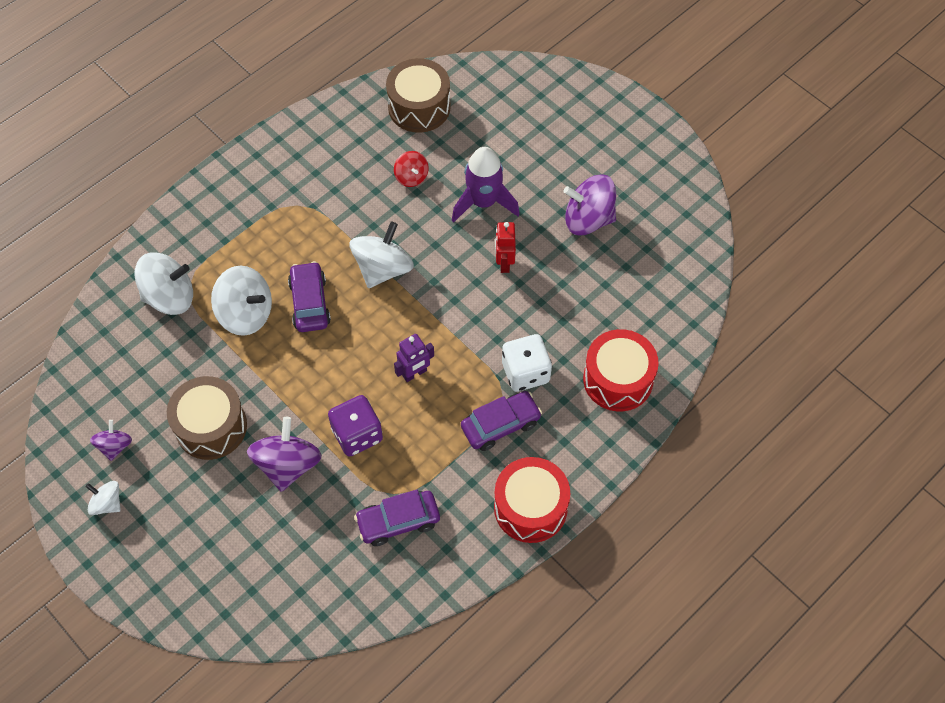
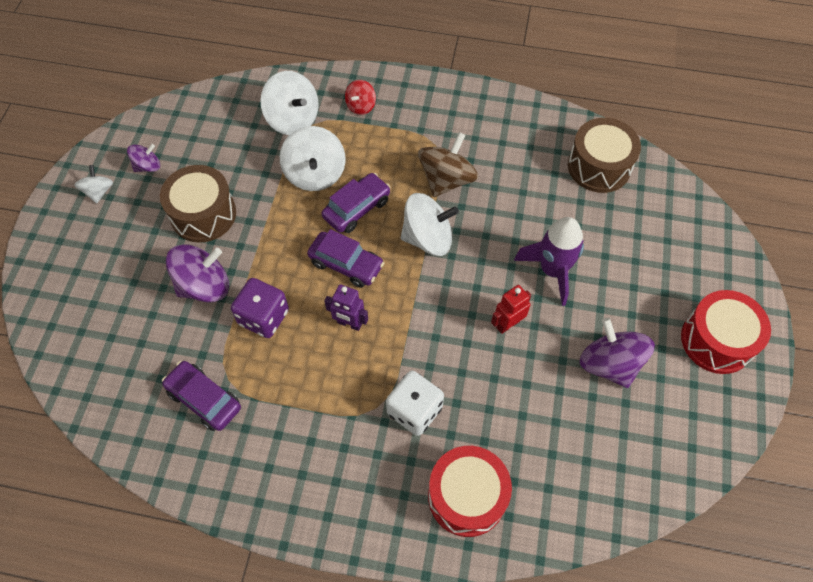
camera: 55 degrees right, 0 degrees up
(339, 219) = (446, 180): none -> brown spinning top
(411, 177) = (529, 203): red spinning top -> red spinning top (361, 106)
(500, 425) = (348, 423): purple car -> purple car (346, 264)
(530, 507) = (285, 500): red drum -> red drum (716, 340)

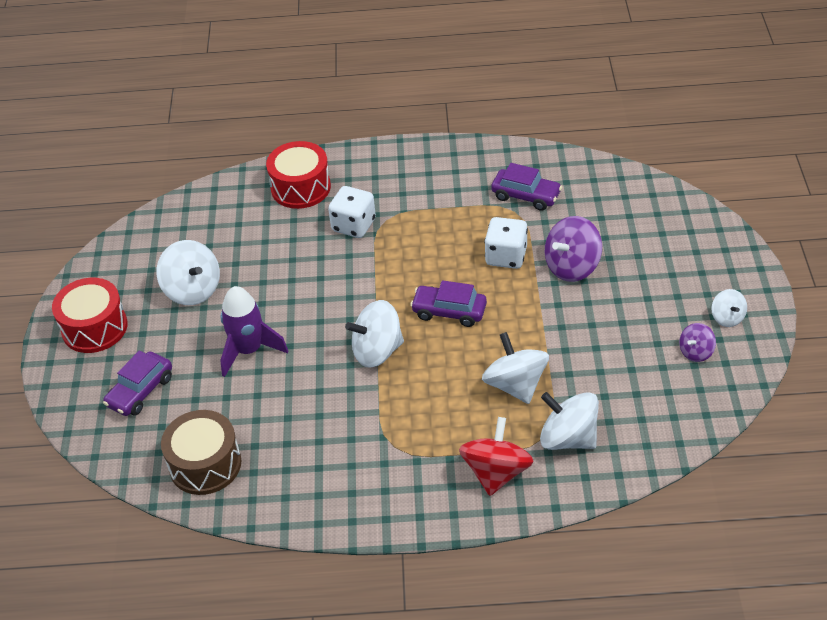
camera: 170 degrees right, 15 degrees down
(203, 214) = (609, 322): brown drum -> none
(263, 317) = (506, 256): purple dice -> white dice
(349, 323) = (428, 268): purple robot -> none
(357, 209) = (458, 361): purple car -> purple car (140, 391)
(361, 106) = (496, 472): red spinning top -> red spinning top, size x1.80
(446, 180) = (372, 411): brown spinning top -> none
(507, 324) = (286, 299): red robot -> none
(609, 364) = (193, 290): purple spinning top -> white spinning top

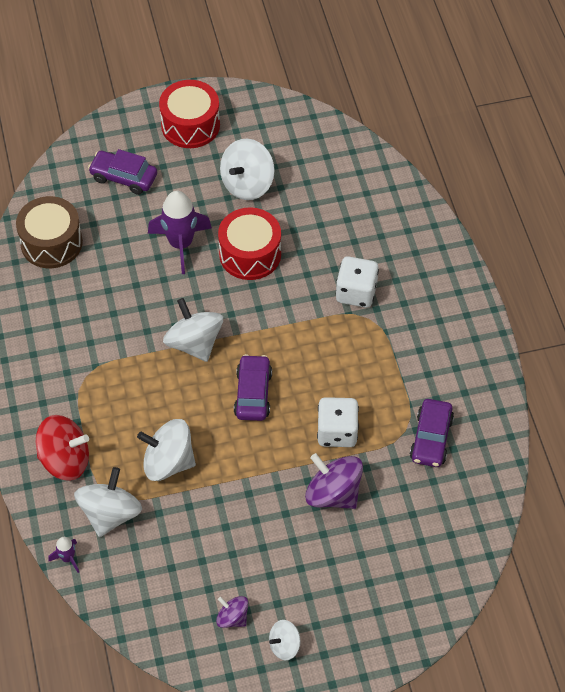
camera: 75 degrees right, 10 degrees up
(301, 188) = (401, 237): red drum -> red drum (250, 254)
(515, 385) = (168, 462): white spinning top -> white spinning top turned 135 degrees counterclockwise
(616, 479) = (67, 558): none -> purple rocket

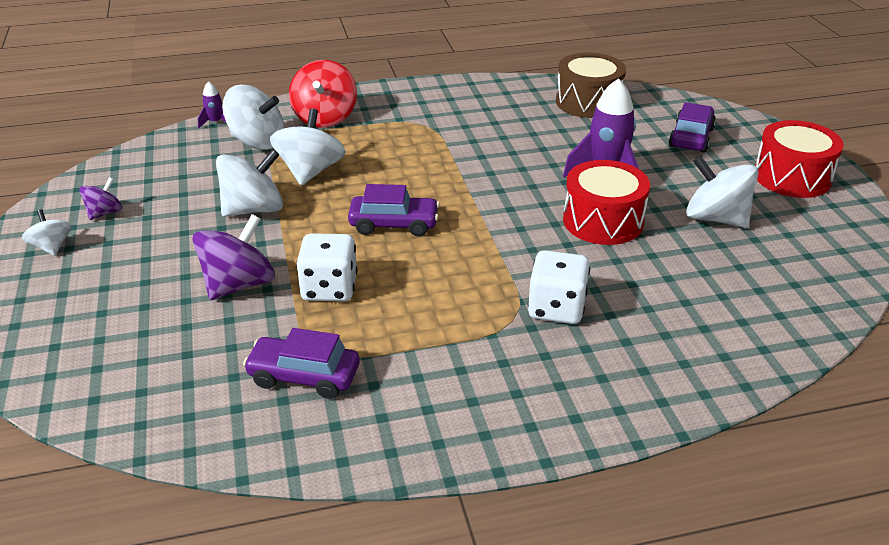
camera: 90 degrees right, 20 degrees down
(194, 343) = (466, 185): white spinning top -> white spinning top (253, 209)

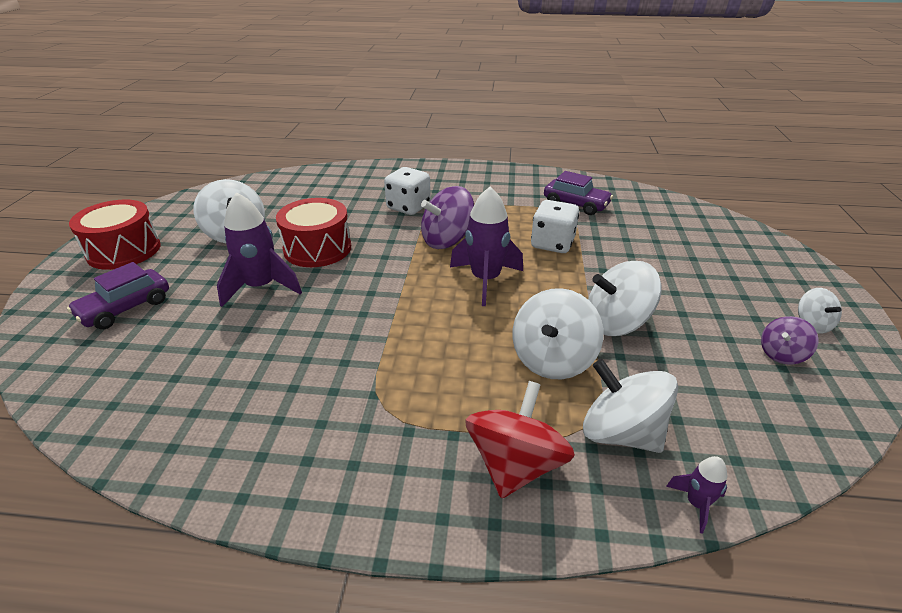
camera: 160 degrees left, 0 degrees up
(238, 284) = (622, 259): purple spinning top -> purple spinning top (447, 240)
(394, 224) = (485, 280): purple car -> purple rocket
(588, 102) = (141, 394): brown drum -> none

